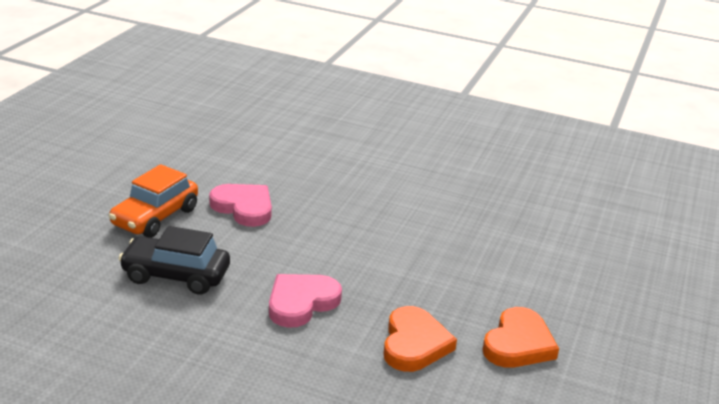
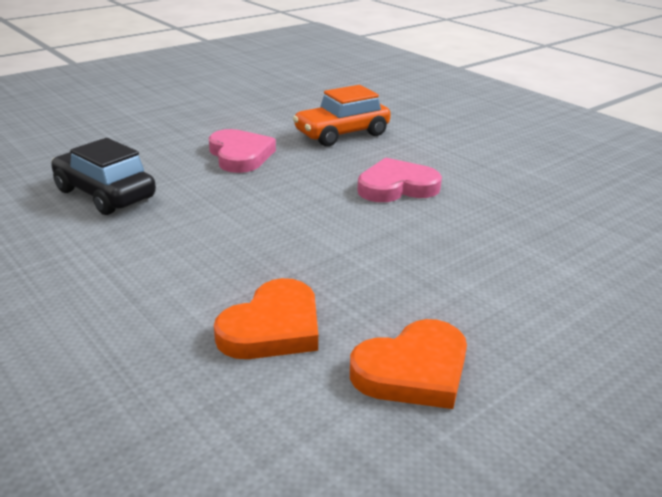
camera: 30 degrees right, 0 degrees up
(155, 217) = (150, 146): orange car -> orange car (342, 134)
(301, 303) = (194, 248): pink heart -> pink heart (396, 187)

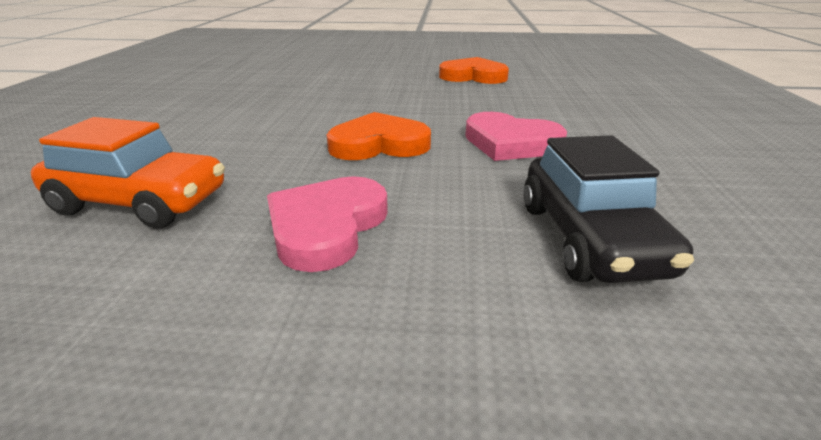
camera: 135 degrees left, 0 degrees up
(273, 327) = (520, 100): orange heart -> orange heart (379, 144)
(396, 187) = (278, 129): pink heart -> pink heart (511, 143)

